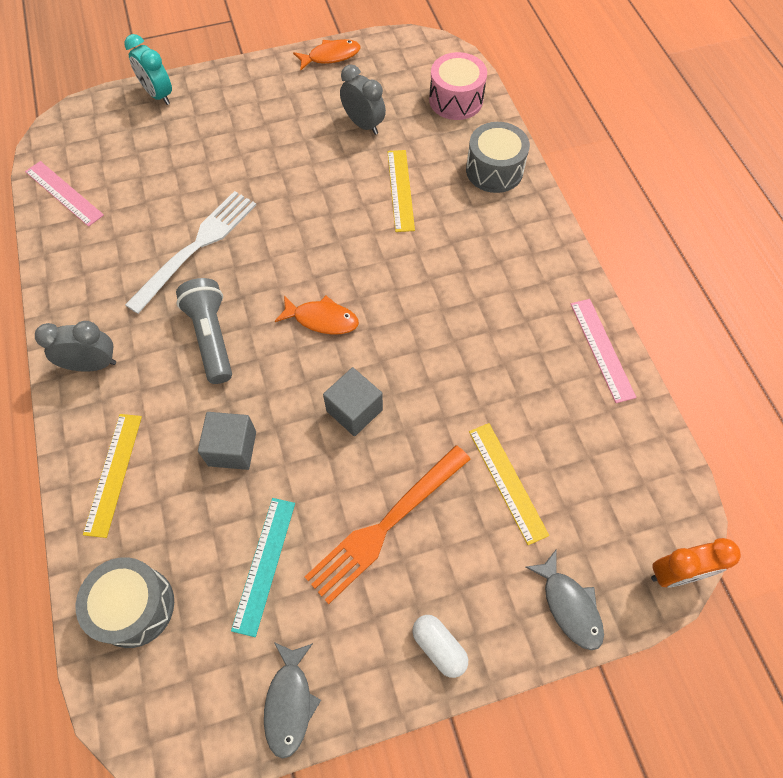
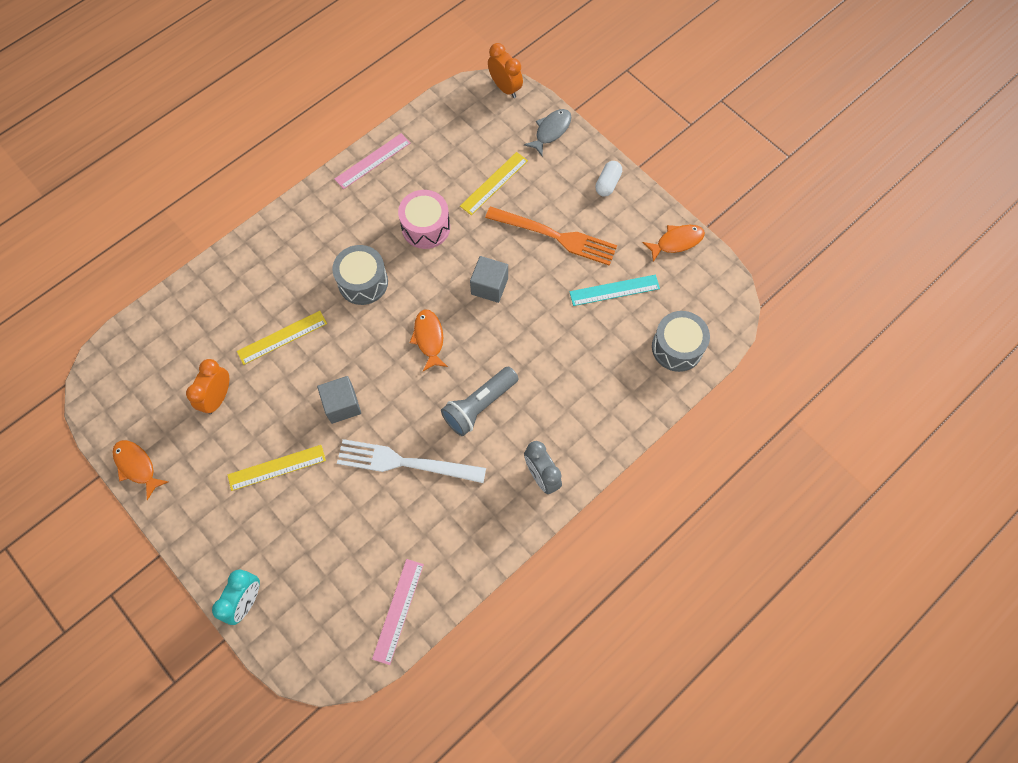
camera: 115 degrees left, 5 degrees up
(114, 473) = (609, 410): yellow ruler -> yellow ruler (276, 467)
(232, 448) = (554, 346): grey cube -> grey cube (342, 405)
(289, 703) = (676, 242): grey fish -> orange fish
(363, 124) = (218, 397): grey clock -> orange clock
(456, 100) = (160, 336): pink drum -> pink drum (426, 227)
(494, 170) = (233, 278): grey drum -> grey drum (363, 282)

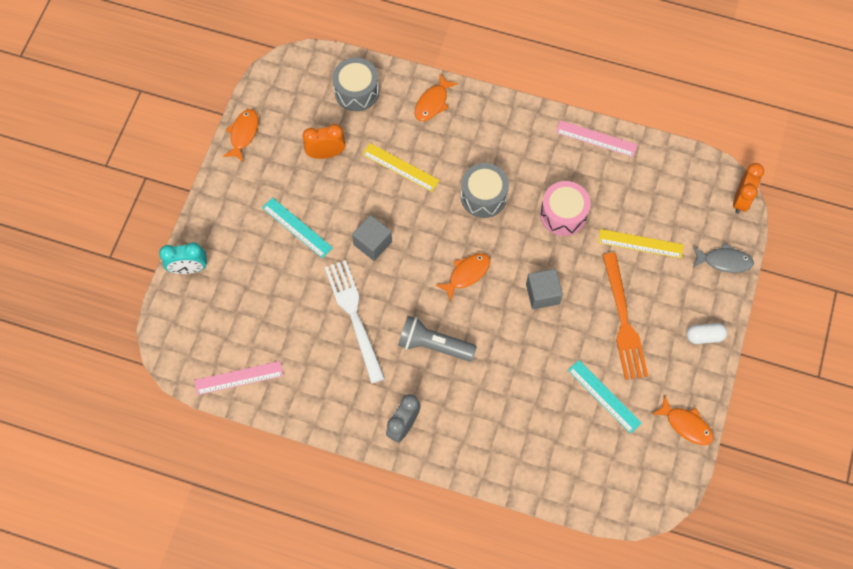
camera: 60 degrees right, 0 degrees up
(237, 273) = (433, 103): none -> orange fish
(276, 467) = (297, 227): yellow ruler -> turquoise ruler
(677, 347) = (584, 476): grey drum -> grey drum (356, 91)

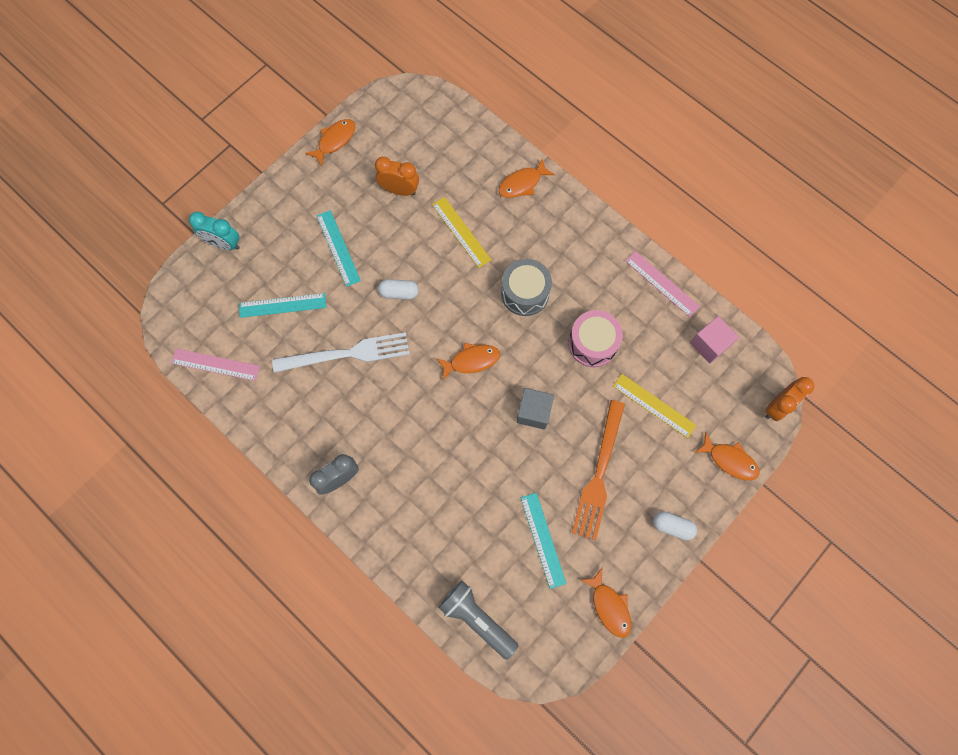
camera: 25 degrees right, 5 degrees up
(273, 299) = (282, 305): none -> turquoise ruler
(354, 316) = (347, 354): white fork -> white fork turned 75 degrees clockwise
(356, 91) = (457, 144): grey drum -> none
(372, 243) = (399, 292): grey cube -> white capsule
(433, 344) = (406, 414): grey flashlight -> grey flashlight (477, 618)
(660, 173) = (709, 344): none -> pink cube
(724, 261) = (730, 460): grey fish -> orange fish

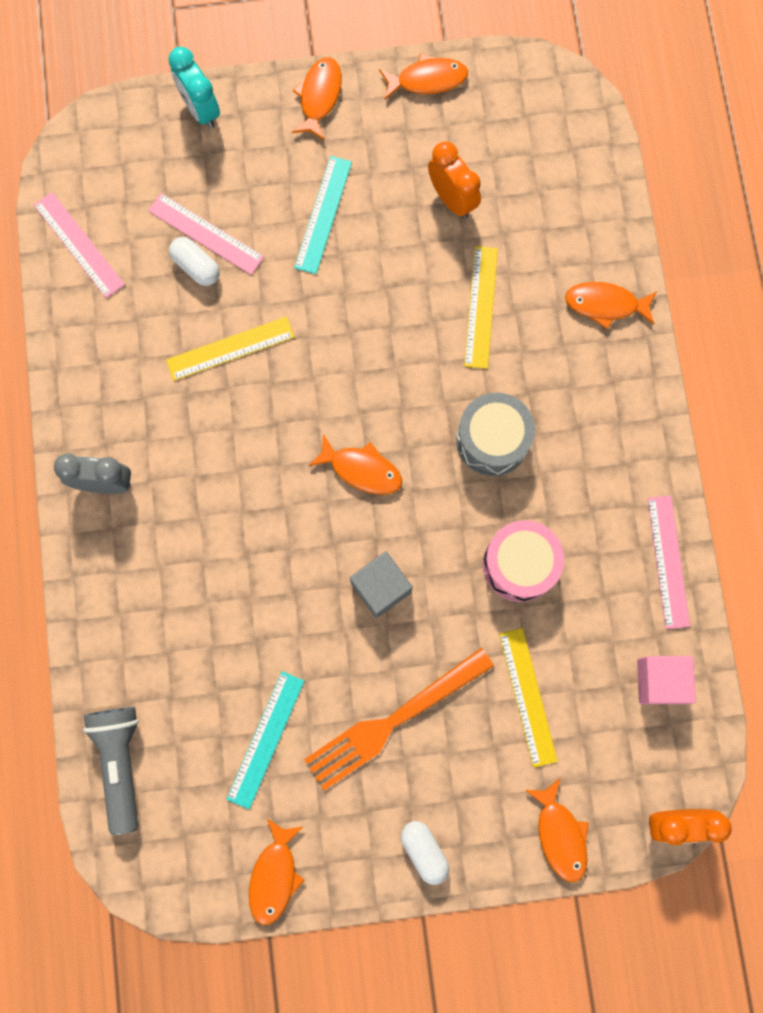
camera: 40 degrees right, 5 degrees up
(282, 305) = (205, 234): turquoise ruler -> pink ruler
(284, 190) = (319, 97): none -> orange fish
(347, 354) = (230, 348): white fork -> yellow ruler
(399, 292) = (347, 323): white capsule -> white capsule (196, 266)

